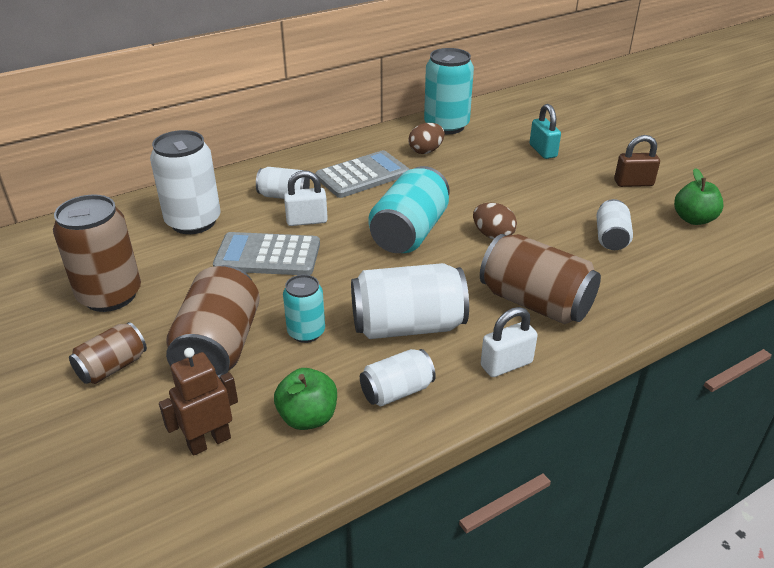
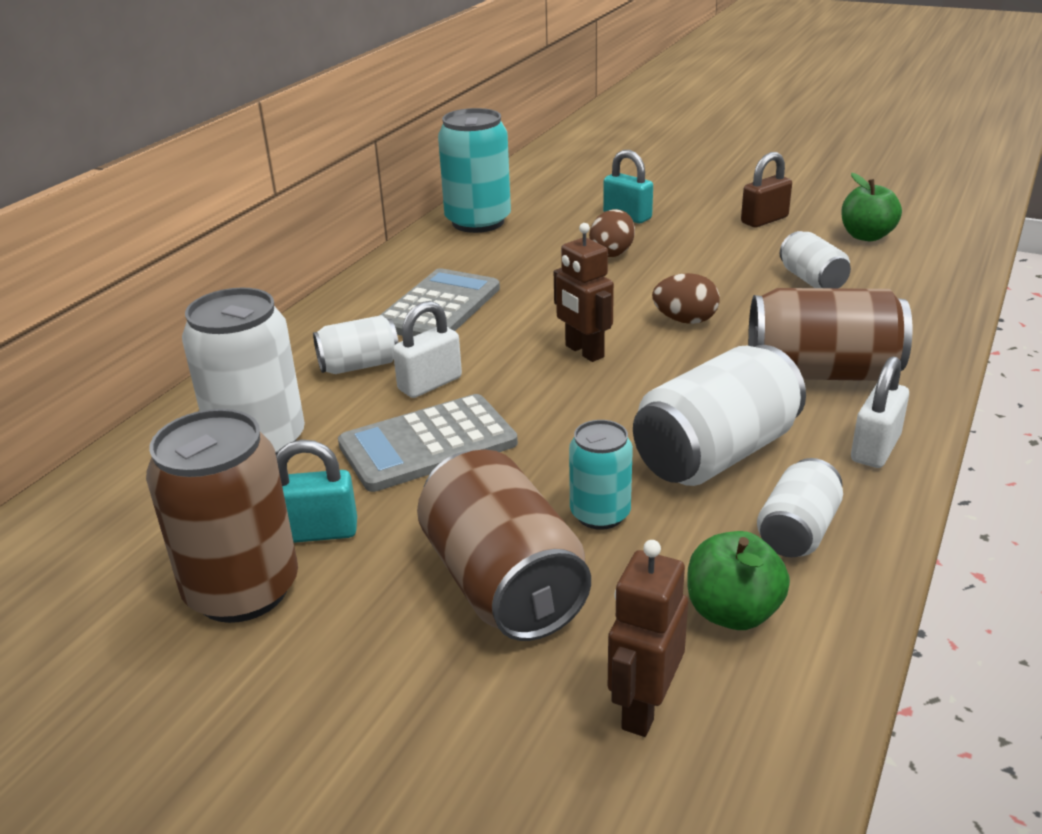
camera: 30 degrees left, 5 degrees down
(112, 367) = (372, 684): brown can -> none
(169, 281) = (318, 532): none -> turquoise padlock
(409, 233) = (584, 351): turquoise can -> brown robot
(426, 151) = (487, 256): brown egg -> brown egg (612, 253)

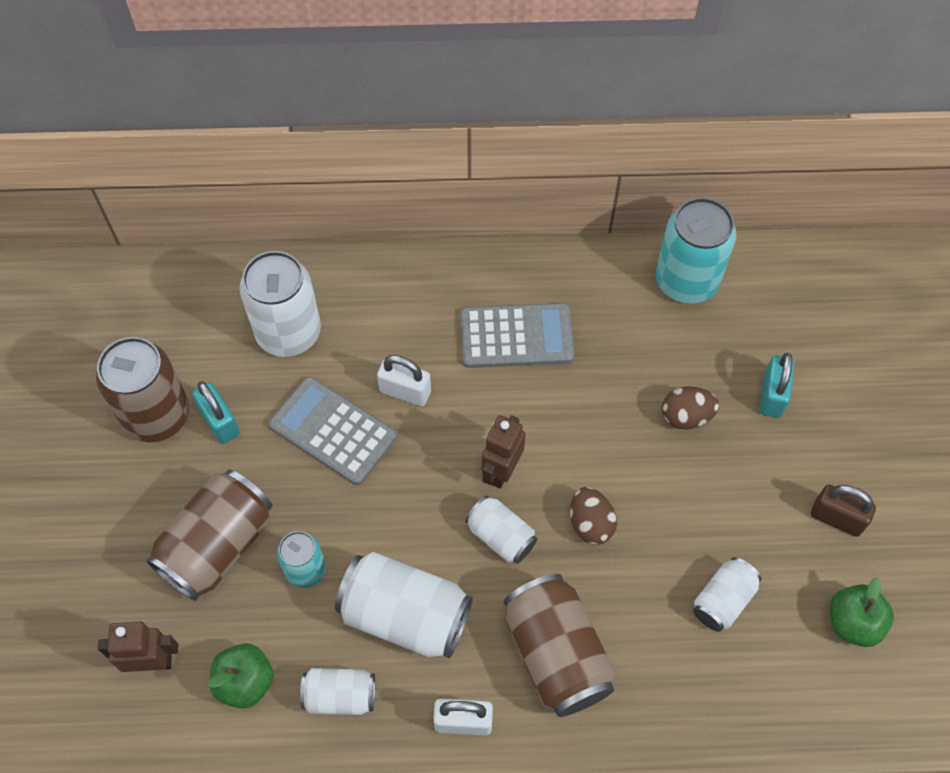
camera: 60 degrees right, 30 degrees up
(359, 365) = (406, 333): white can -> white can (501, 536)

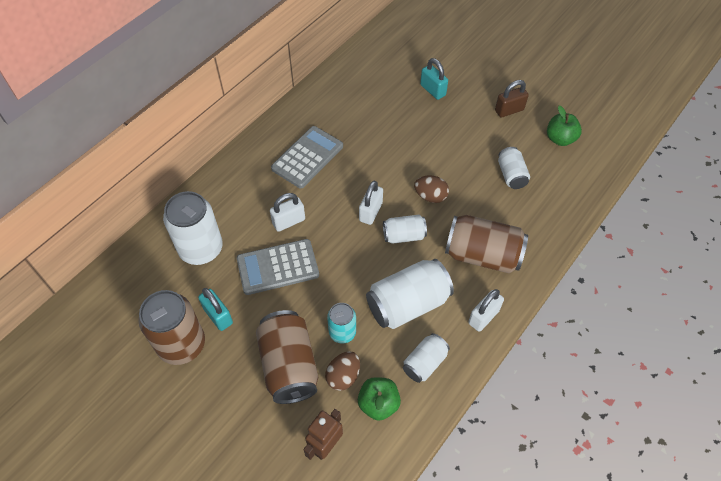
camera: 50 degrees left, 5 degrees down
(220, 422) = (218, 316): turquoise padlock -> turquoise padlock turned 45 degrees clockwise
(501, 471) = (370, 212): brown robot -> white padlock
(686, 281) = (347, 78): turquoise can -> none
(686, 416) = (413, 125): brown egg -> brown egg (343, 376)

